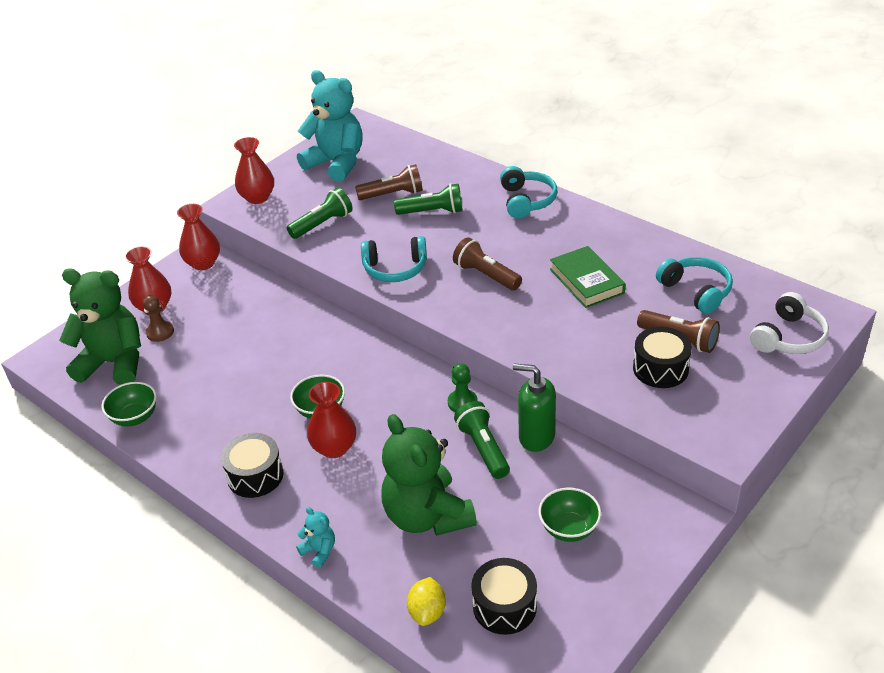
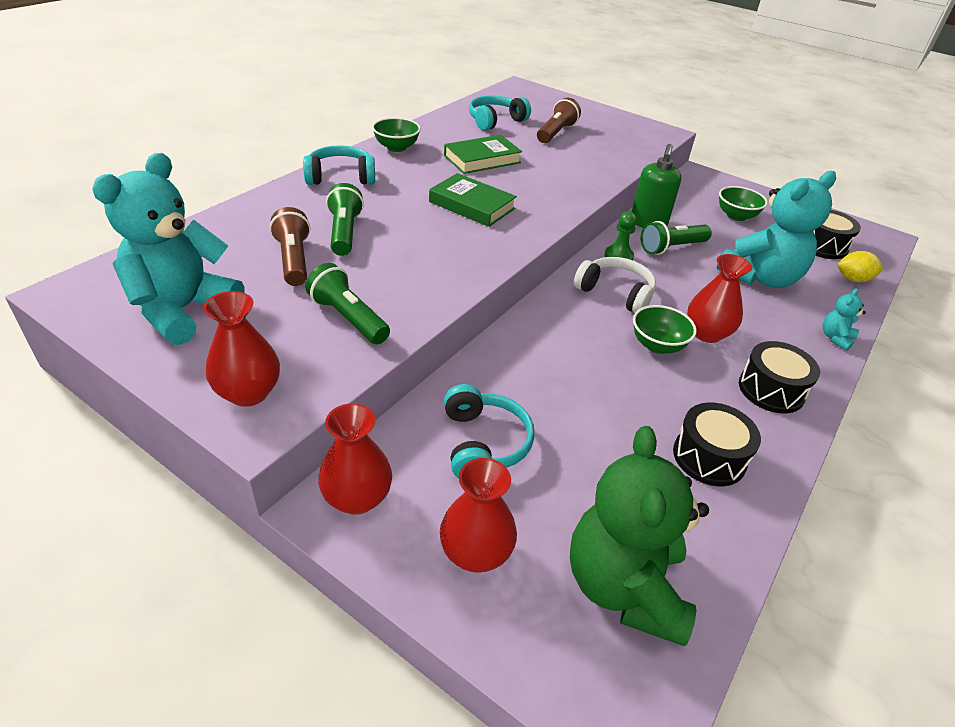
camera: 100 degrees left, 0 degrees up
(135, 417) = (730, 529): green bowl -> green bowl (396, 147)
(160, 332) = (541, 531): brown pawn -> none
(395, 268) = (457, 259): turquoise headphones -> turquoise headphones (483, 443)
(427, 516) = (760, 278): green teddy bear -> turquoise teddy bear
(486, 275) = (472, 205): brown flashlight -> green book
(660, 368) = (591, 143): black drum -> black drum (709, 457)
(788, 337) = (547, 100): white headphones -> white headphones (615, 293)

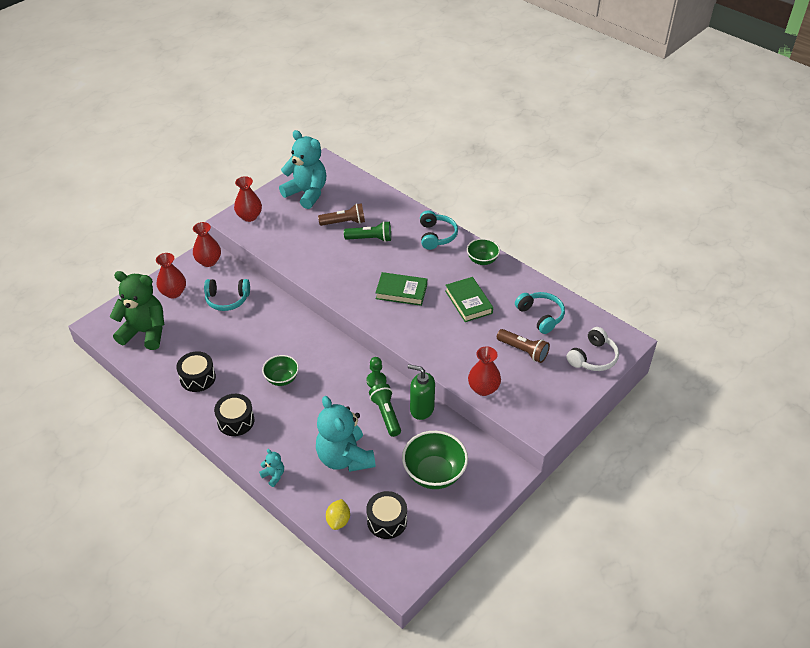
camera: 100 degrees right, 5 degrees up
(348, 318) = (293, 242): green flashlight -> none
(472, 205) = (401, 291): green book -> green book turned 60 degrees clockwise
(615, 293) = (334, 370): white headphones -> white headphones (593, 357)
(707, 333) = (289, 406): red vase -> red vase (483, 388)
(736, 216) = (434, 473): green bowl -> green bowl, size x1.64

